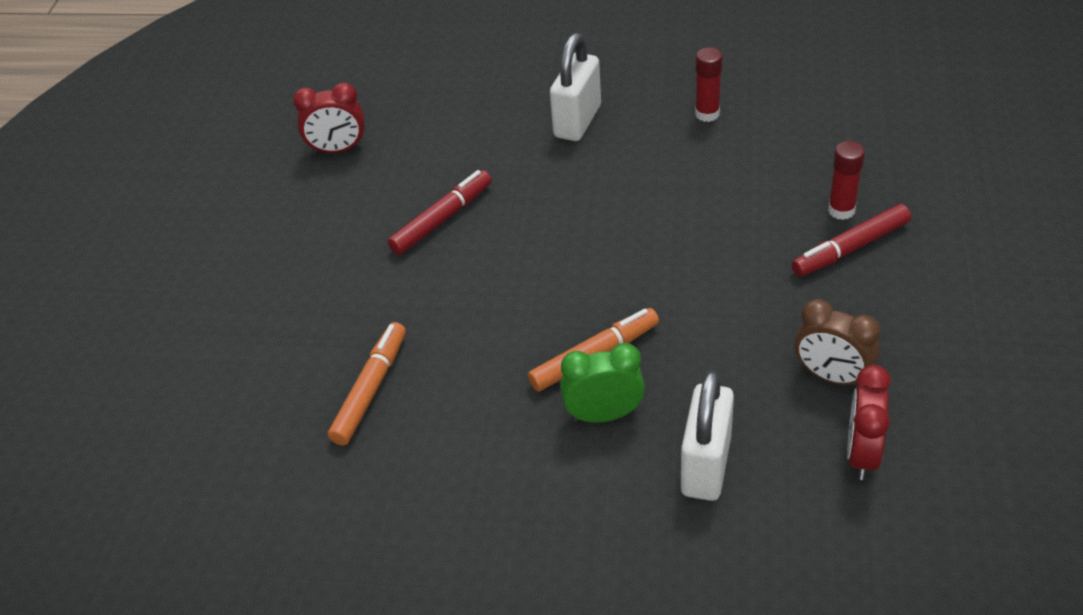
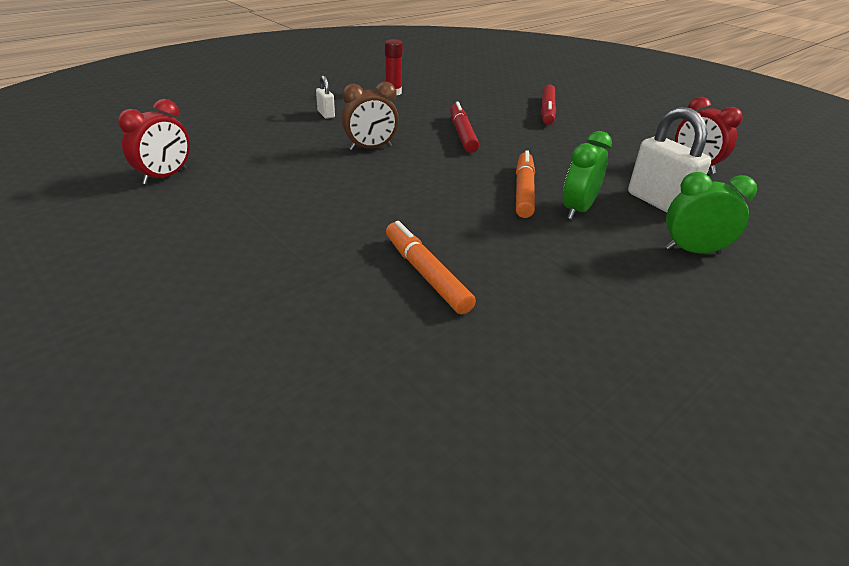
camera: 55 degrees left, 10 degrees down
(442, 219) = (315, 177): red marker -> red marker (462, 134)
(577, 121) = (326, 114): white padlock -> white padlock, size x0.51
(621, 539) = (693, 251): none -> green clock
(832, 376) = (630, 149): brown clock -> brown clock (370, 148)
(841, 210) = (518, 102): red glue stick -> none

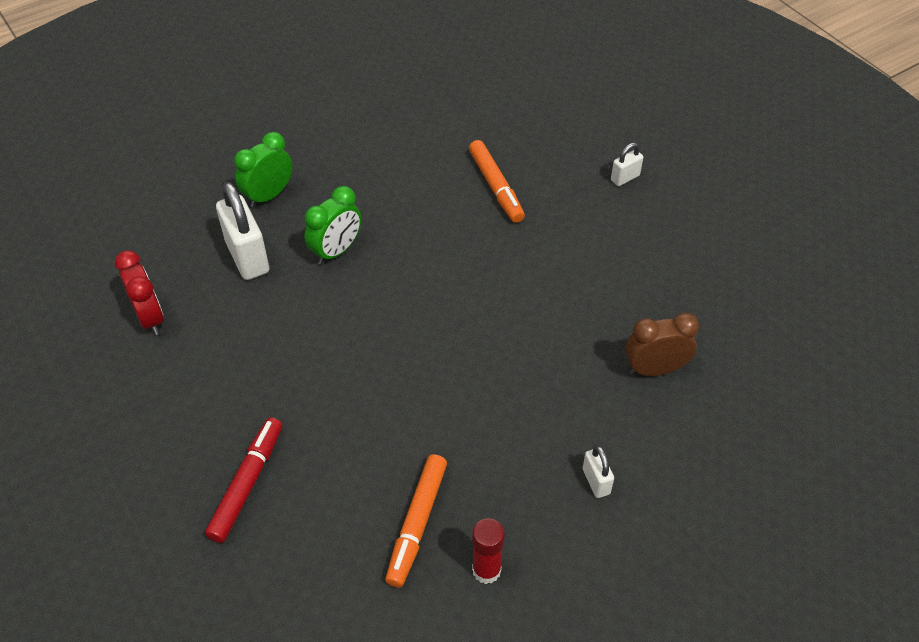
camera: 170 degrees left, 15 degrees up
(165, 176) = (751, 327): red clock -> none
(246, 294) = (625, 178): none -> white padlock
(370, 148) = (532, 377): brown clock -> brown clock (655, 369)
(462, 134) = (406, 410): red marker -> none
(524, 191) = (376, 282): orange marker -> orange marker (417, 523)
(693, 251) = (269, 196): green clock -> green clock turned 120 degrees clockwise

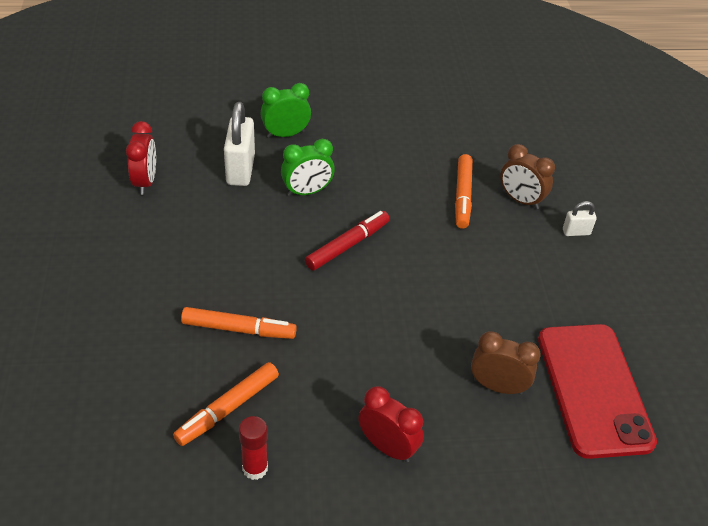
camera: 25 degrees right, 5 degrees down
(247, 483) = (130, 322): red marker -> red marker (348, 245)
(369, 434) = (238, 329): none -> orange marker
(553, 167) = (520, 200): none -> brown clock
(596, 481) = (387, 447): white padlock -> red clock
(738, 329) = (593, 389): none -> red phone

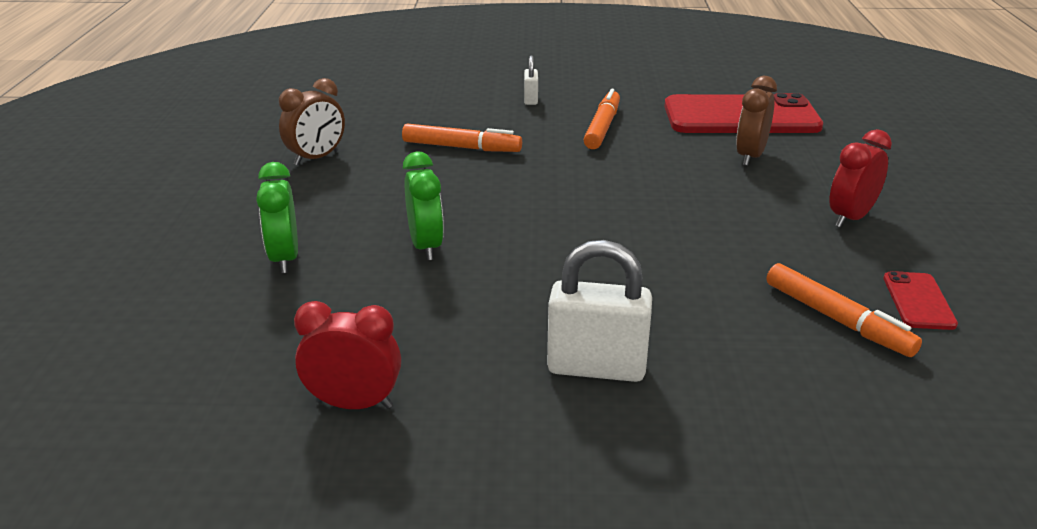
camera: 80 degrees left, 15 degrees down
(238, 329) = (698, 309): orange marker -> orange marker (602, 127)
(240, 170) = (356, 301): white padlock -> white padlock (596, 367)
(255, 468) = (918, 301): red glue stick -> red phone
(348, 245) = (540, 222): red marker -> none
(520, 200) = (476, 119): brown clock -> brown clock (316, 158)

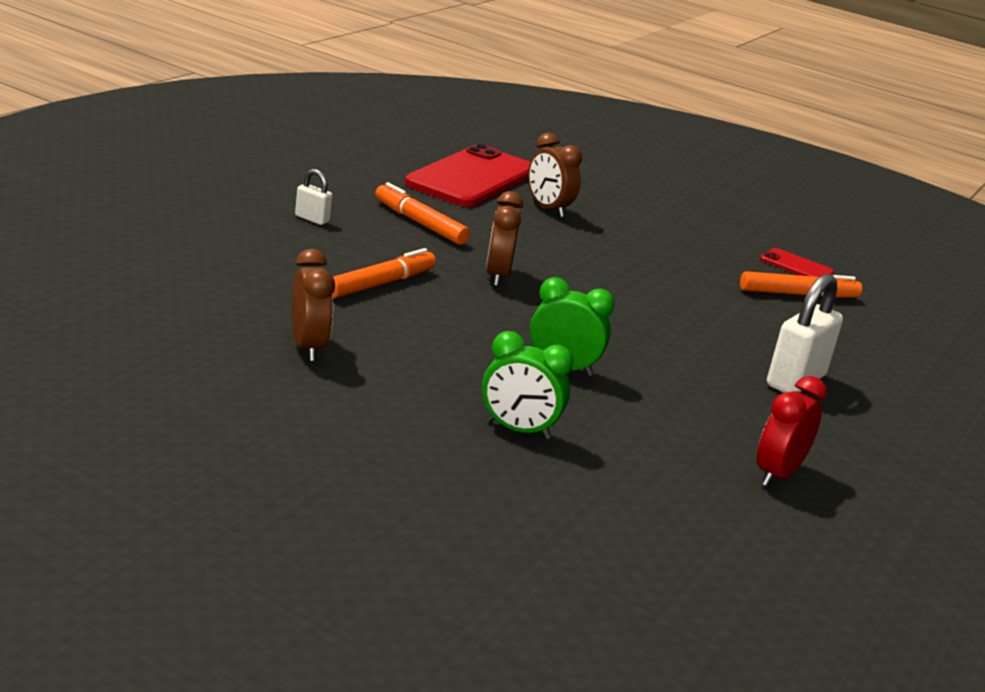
camera: 65 degrees left, 5 degrees down
(560, 177) = (497, 276): none -> brown clock
(850, 218) = (677, 230): red clock -> none

